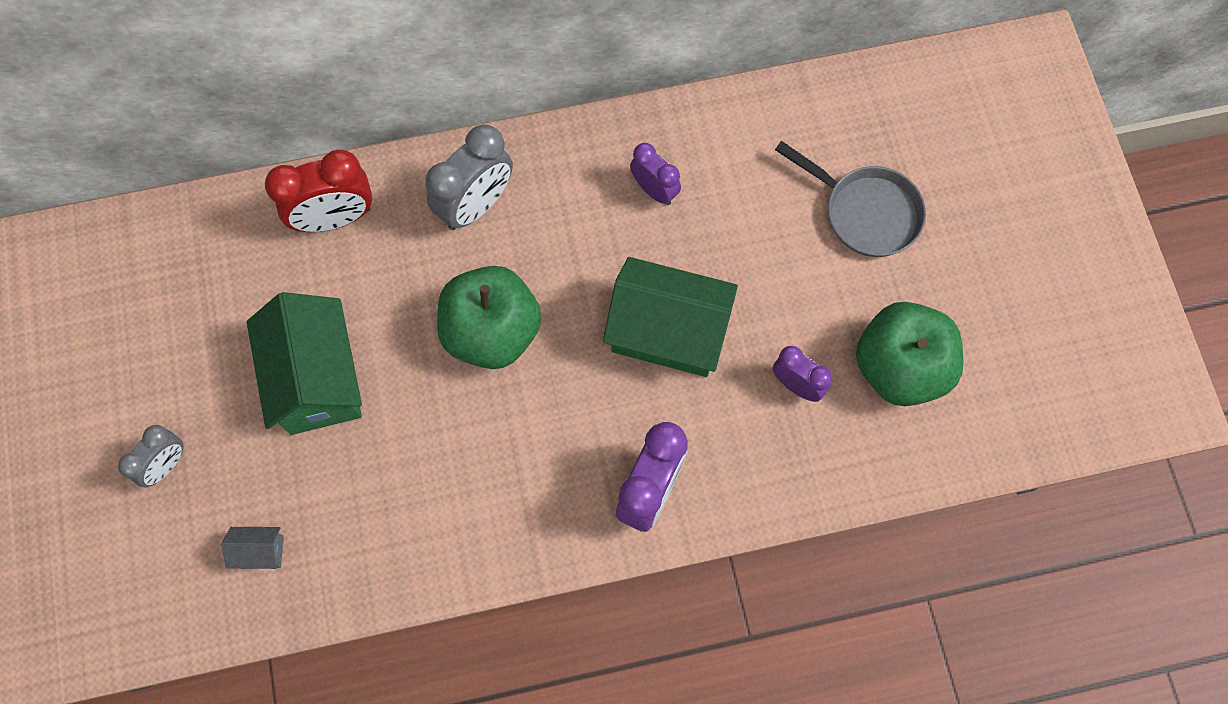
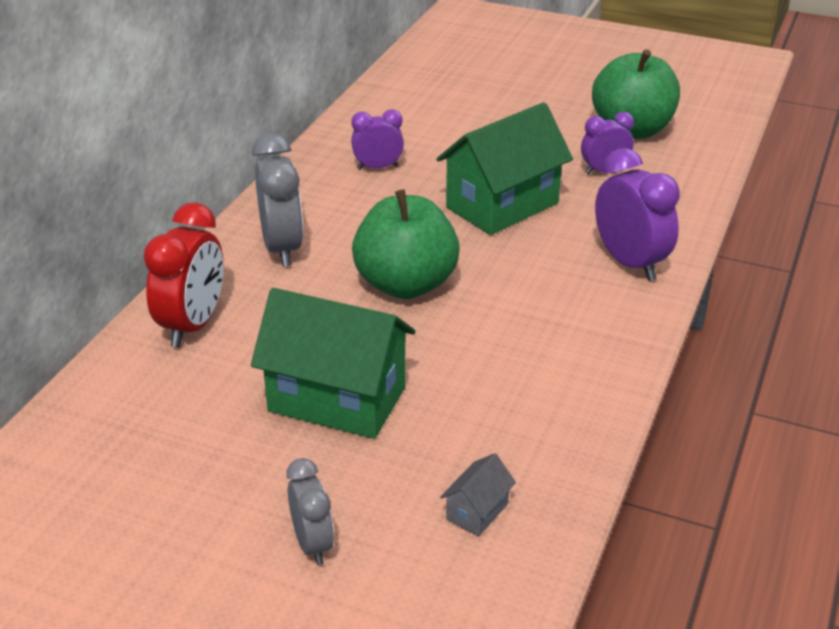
camera: 55 degrees left, 35 degrees down
(865, 212) = (500, 99): grey pan -> none

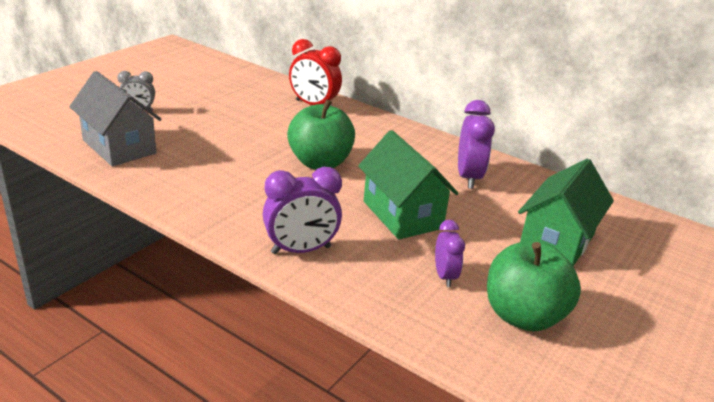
camera: 100 degrees right, 5 degrees down
(282, 248) = (376, 134): grey clock -> none
(337, 399) = (229, 129): green house -> green house (556, 242)
(378, 167) = (468, 177): purple clock -> purple clock, size x1.64
(477, 512) = (119, 147): grey house -> grey house, size x2.35

